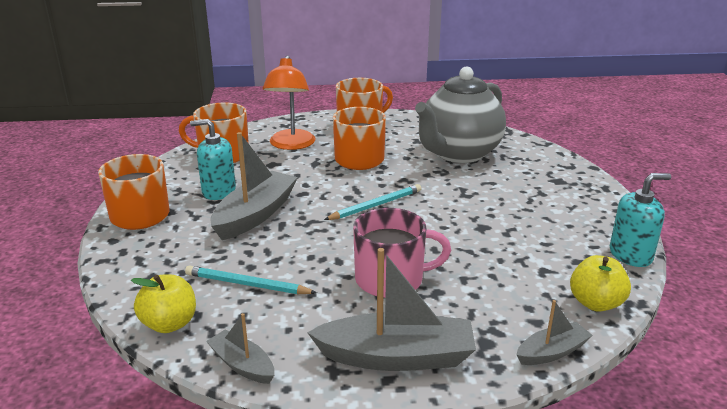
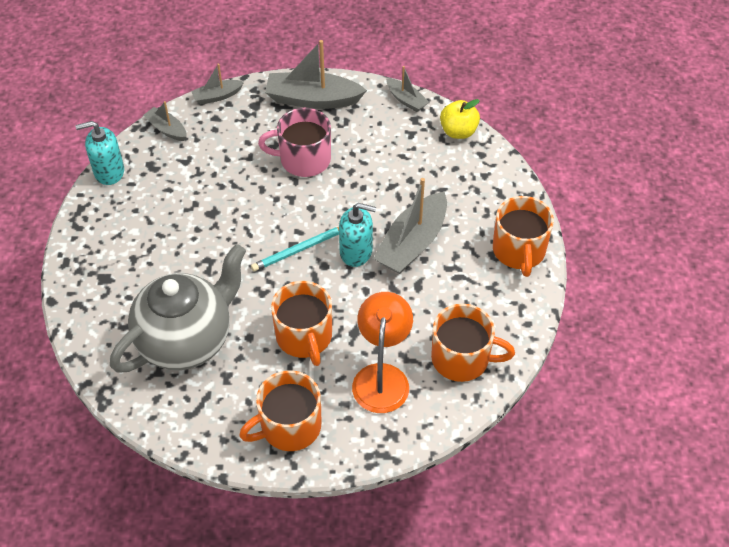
camera: 175 degrees left, 25 degrees up
(218, 191) = (453, 283): turquoise soap dispenser -> turquoise soap dispenser (356, 252)
(247, 284) = (410, 161): turquoise pencil -> none
(595, 303) = (167, 129): yellow apple -> grey boat

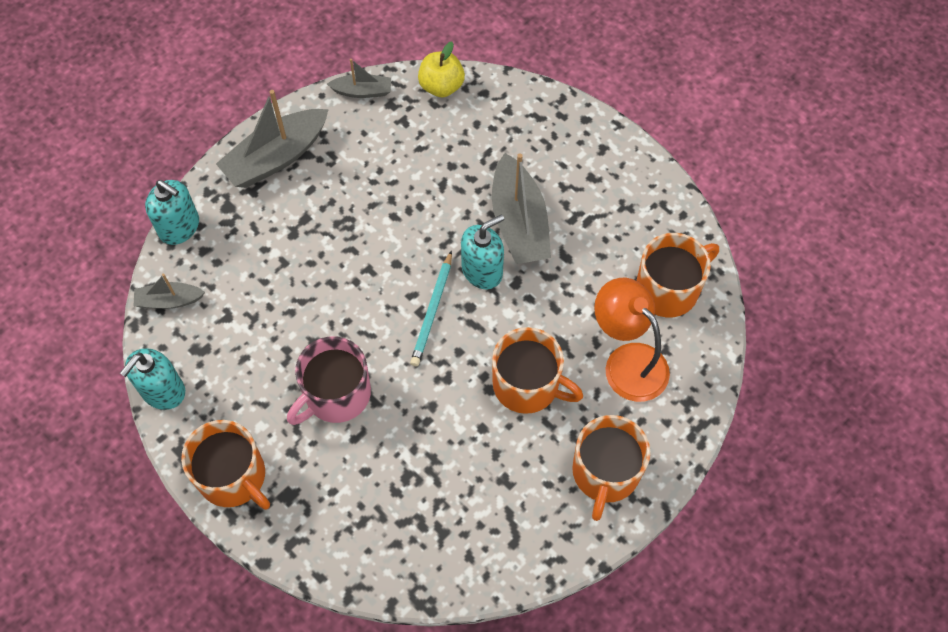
camera: 45 degrees left, 10 degrees up
(186, 340) = (433, 481): grey teapot -> none
(217, 96) = (179, 227): grey boat -> turquoise soap dispenser
(303, 159) = (336, 223): pink mug -> pink mug (336, 395)
(519, 251) = (609, 156): orange mug -> orange mug (233, 477)

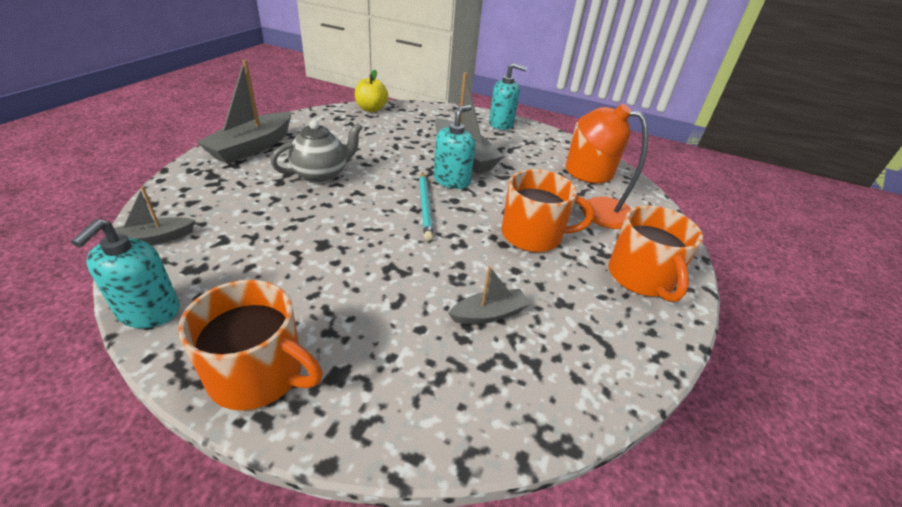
camera: 25 degrees left, 25 degrees down
(179, 227) = (162, 192): turquoise soap dispenser -> turquoise soap dispenser (501, 124)
(336, 395) = (361, 274): pink mug -> none
(339, 229) = (321, 175): none -> grey teapot
(362, 91) = (314, 115): grey boat -> grey boat (489, 314)

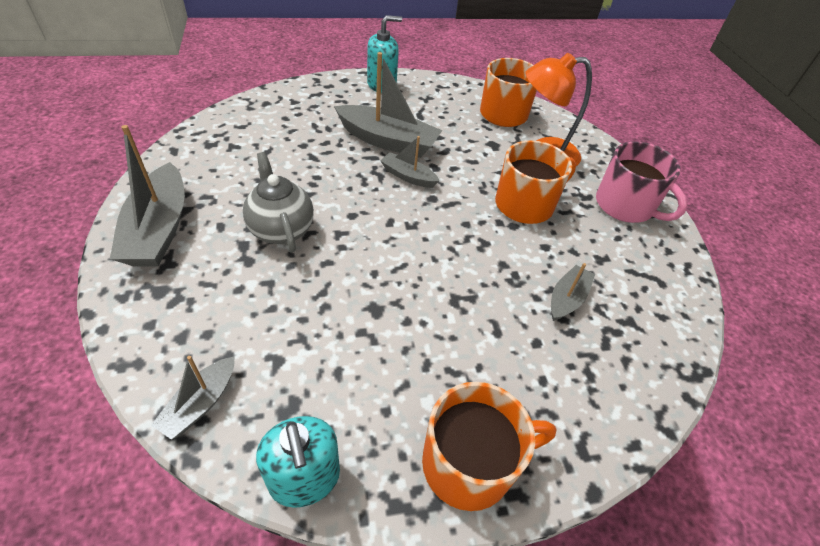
camera: 35 degrees left, 10 degrees up
(321, 175) = (281, 230): grey teapot -> grey teapot turned 45 degrees counterclockwise
(371, 109) = (232, 116): yellow apple -> none
(425, 206) = (416, 218): turquoise pencil -> none
(452, 180) = (408, 176): turquoise soap dispenser -> grey boat
(641, 277) = (625, 206): orange mug -> pink mug

